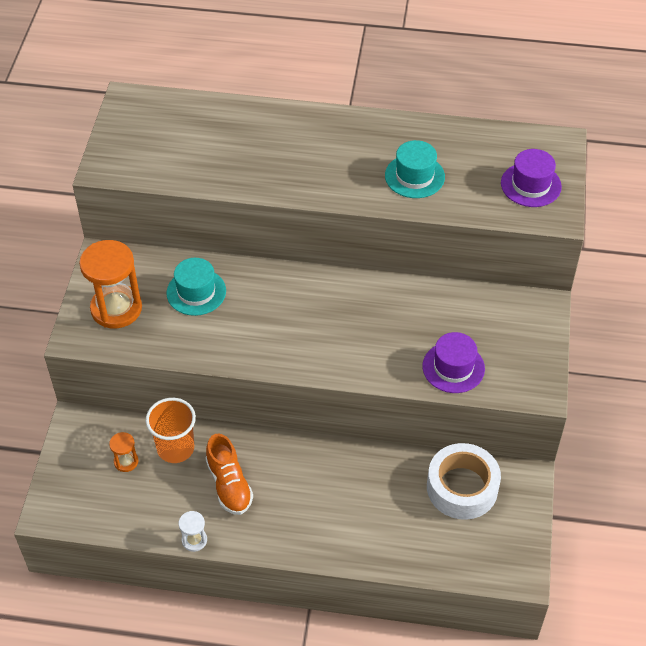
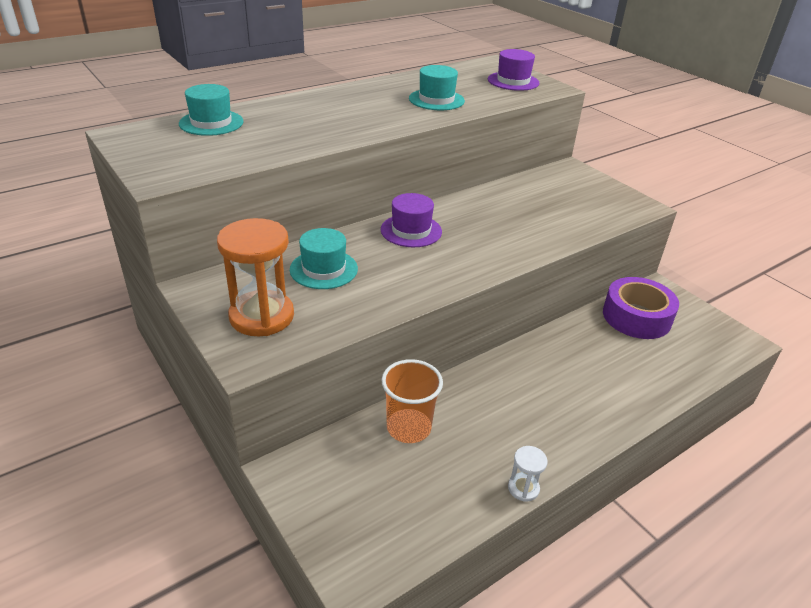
camera: 45 degrees left, 15 degrees down
(126, 461) = (377, 470): orange hourglass -> none
(199, 116) = (211, 123): none -> turquoise hat
(229, 484) = (490, 423): orange shoe -> none
(453, 367) = (577, 220): purple hat -> purple hat (411, 231)
(462, 487) = (636, 317): white tape -> purple tape

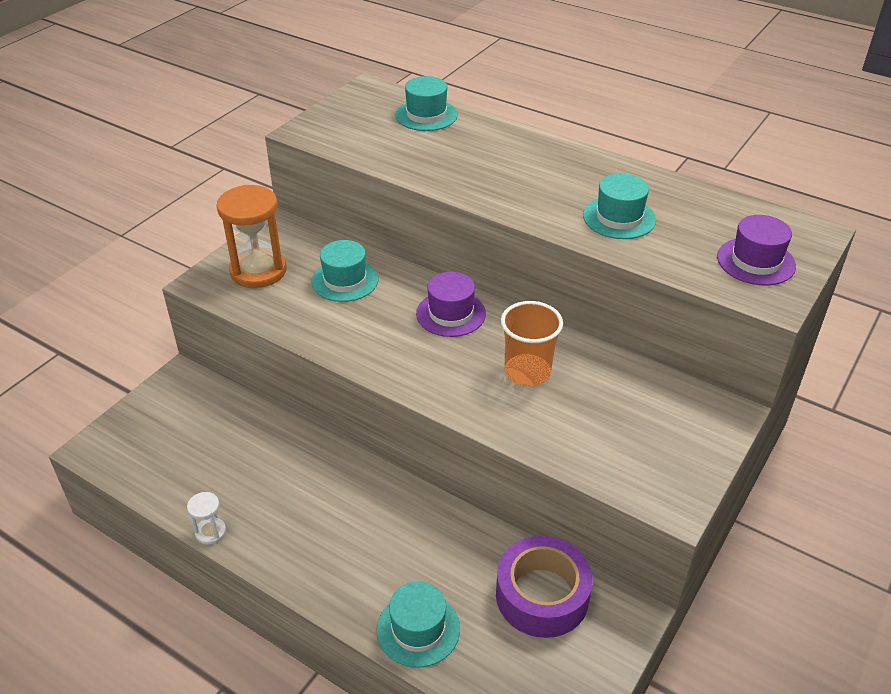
camera: 70 degrees right, 5 degrees up
(408, 428) = (256, 435): orange cup -> orange cup (527, 372)
(656, 382) = (418, 629): none -> turquoise hat

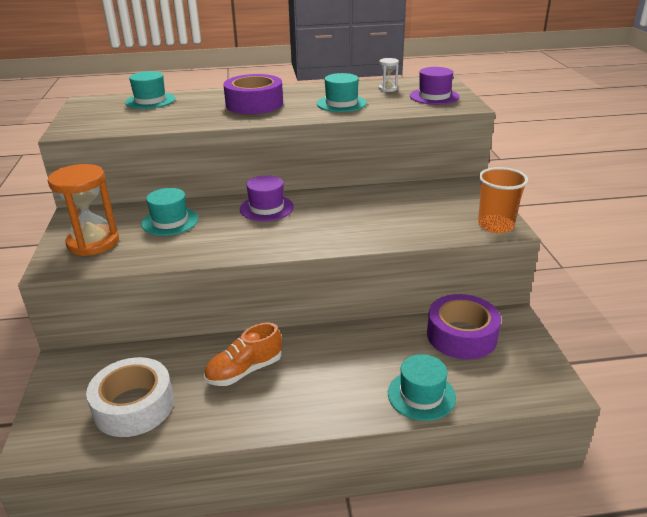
camera: 40 degrees left, 10 degrees down
(187, 459) = (134, 406): none -> white tape
(210, 532) = (211, 436): white hourglass -> white hourglass (388, 89)
(300, 485) = (244, 370): none -> orange shoe
(521, 171) = (254, 104): none -> purple tape
(527, 372) = (351, 213): orange cup -> orange cup (496, 225)

